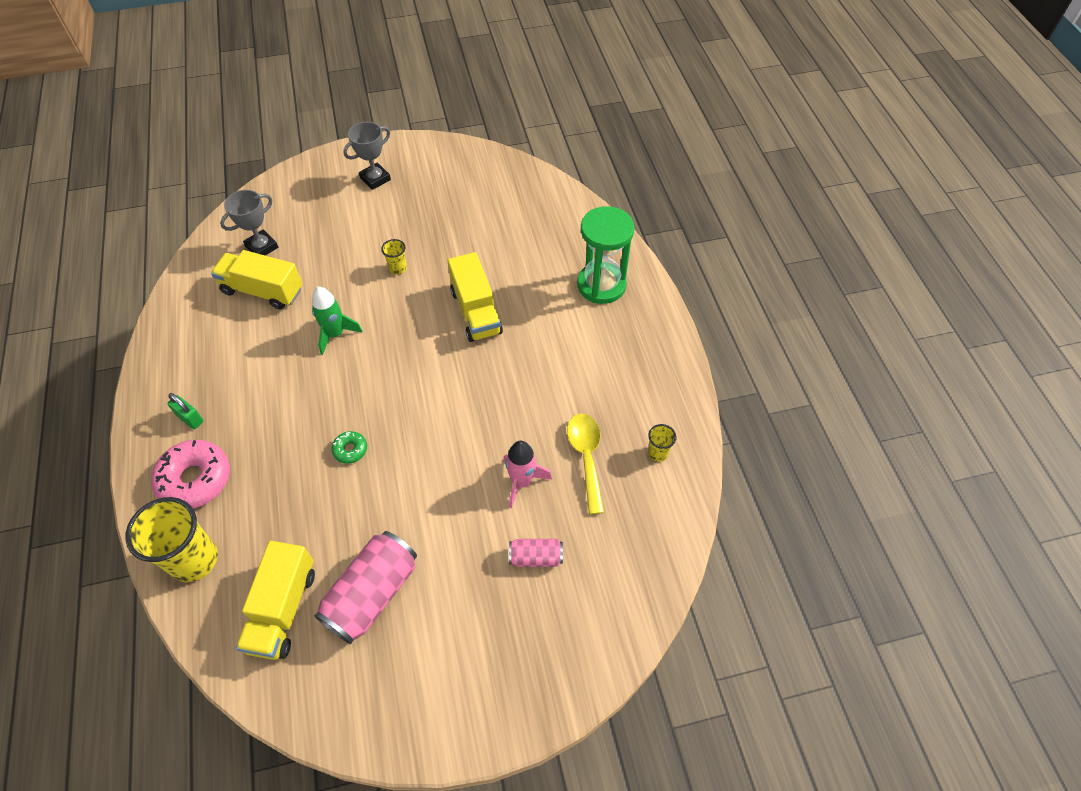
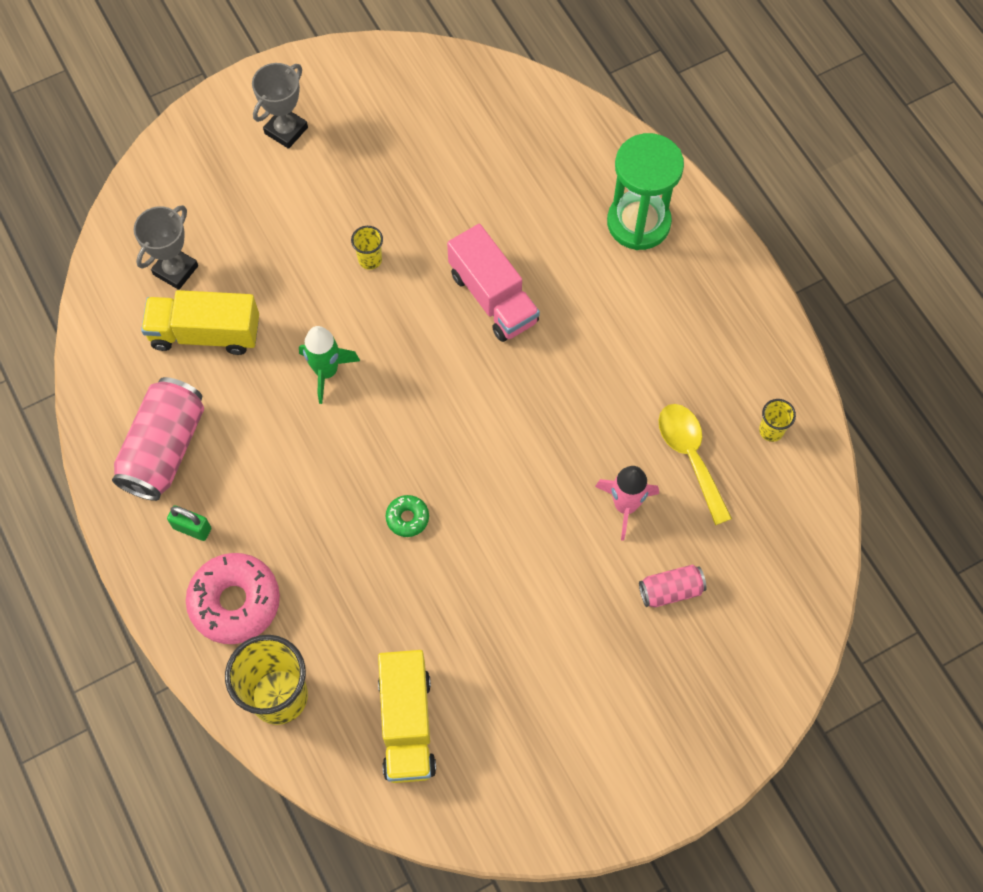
camera: 15 degrees left, 10 degrees up
(372, 594) = (501, 680): pink can -> pink can (164, 449)
(476, 311) = (493, 297): yellow truck -> pink truck

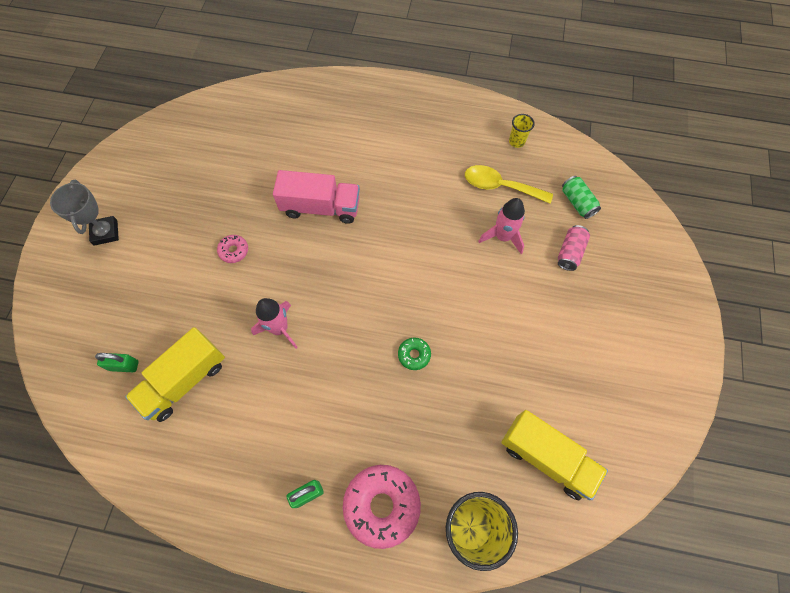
camera: 50 degrees left, 0 degrees up
(164, 449) = (237, 469): pink can -> none
(175, 270) = (124, 365): grey trophy -> green padlock
(326, 372) = (280, 328): green rocket -> pink rocket
(370, 260) = (234, 251): yellow cup -> pink donut
(638, 222) = (346, 111): green hourglass -> none
(747, 554) = (577, 202): none -> green can

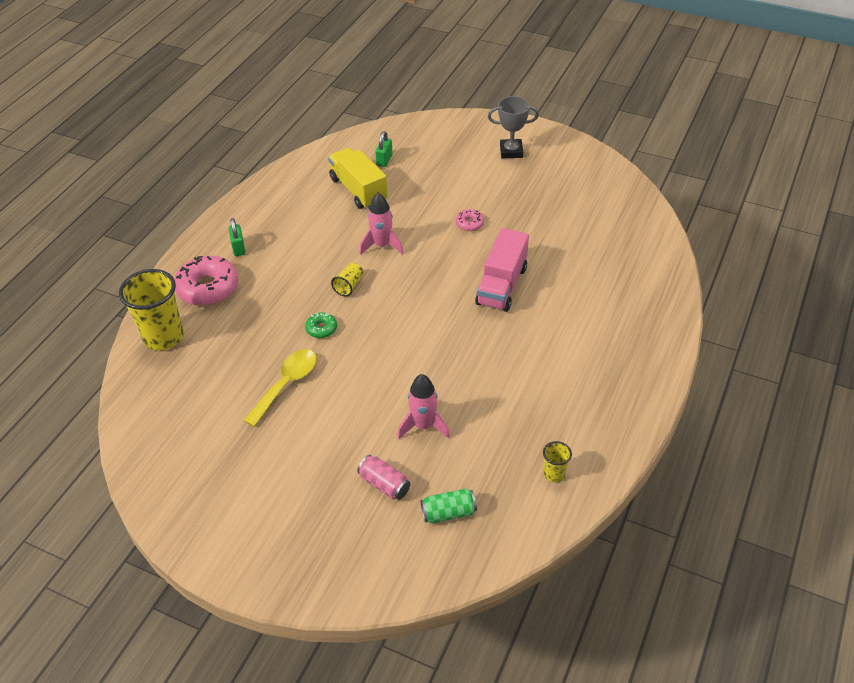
camera: 105 degrees right, 20 degrees down
(347, 345) = (349, 285): none -> yellow cup
(500, 186) = (491, 440): yellow spoon -> yellow spoon (286, 384)
(546, 457) = (187, 402): yellow truck -> none

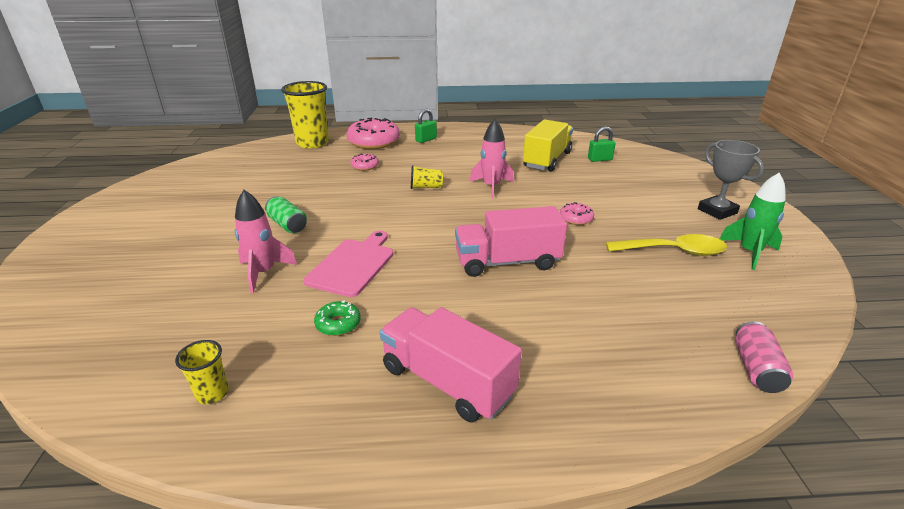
camera: 60 degrees right, 15 degrees down
(266, 312) = (365, 166): none -> pink donut
(286, 384) = (287, 195): yellow spoon -> yellow spoon (673, 251)
(321, 329) = (363, 190): green donut -> green donut (338, 324)
(384, 484) = (174, 273): pink can -> pink can (756, 369)
(448, 369) = (353, 265): none -> pink cutting board
(448, 513) = (136, 324): green can -> green can (287, 225)
(567, 171) = (749, 252): none -> green rocket
(604, 361) = (447, 381): none -> pink truck

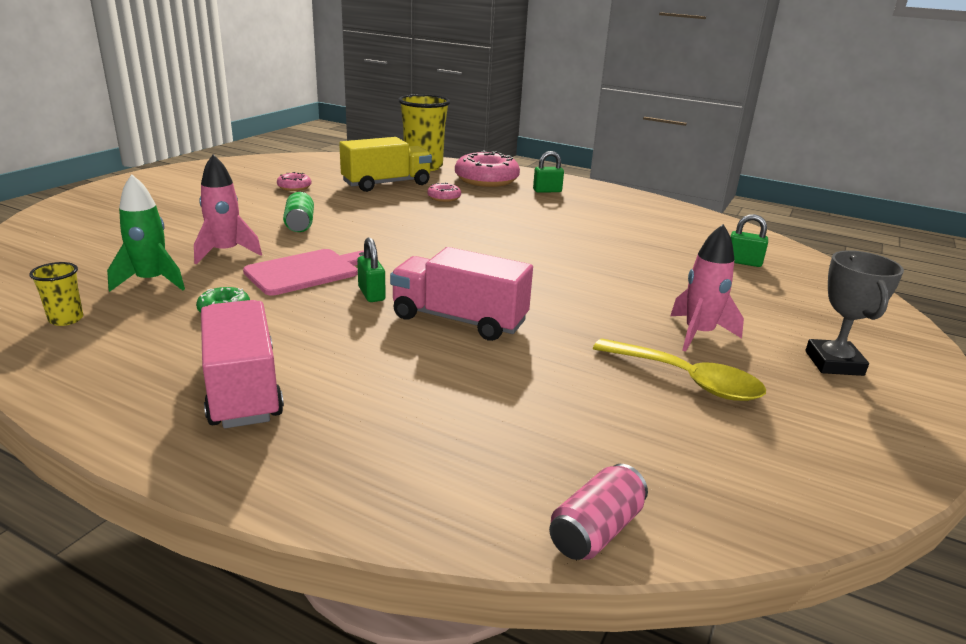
camera: 30 degrees right, 5 degrees down
(425, 265) = (371, 294): none -> green padlock
(426, 187) = (478, 231): yellow cup -> none
(491, 187) = (553, 251): pink rocket -> pink rocket (698, 334)
(547, 160) = (667, 244): yellow truck -> yellow truck (386, 184)
(576, 218) = (608, 308): pink donut -> pink donut (294, 187)
(749, 252) = (806, 421): green rocket -> green rocket (152, 282)

